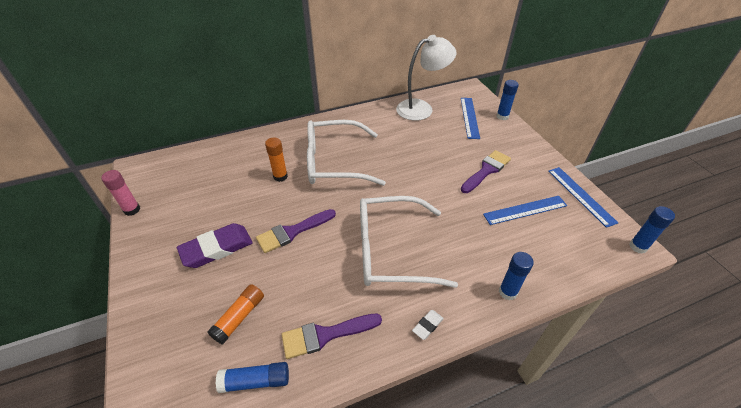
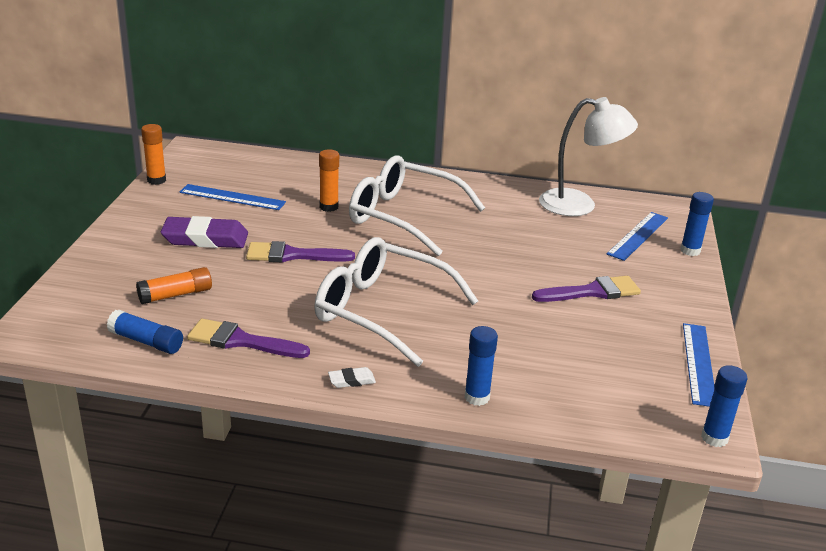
camera: 30 degrees right, 15 degrees down
(132, 210) = (156, 180): pink glue stick -> orange glue stick
(525, 210) = (596, 344): blue ruler -> blue ruler (232, 197)

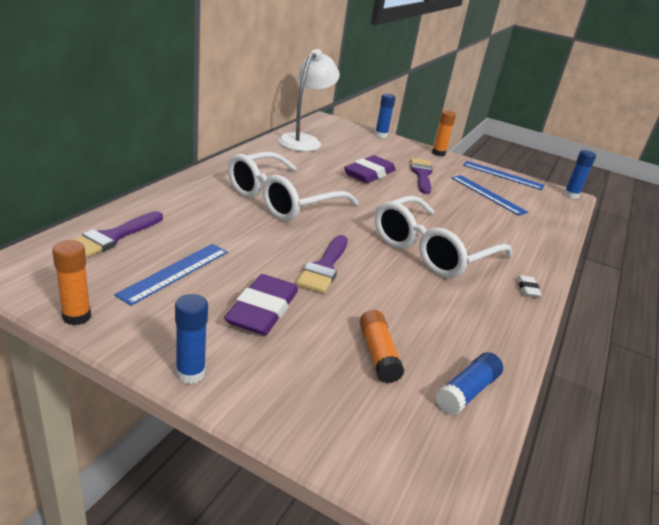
camera: 75 degrees left, 0 degrees up
(241, 341) = (470, 329): purple brush -> purple brush (112, 237)
(329, 207) = (240, 226): orange glue stick -> orange glue stick (438, 153)
(477, 397) = (543, 247): blue glue stick -> blue glue stick (190, 373)
(540, 255) = (369, 174): none -> purple eraser
(638, 236) = (356, 140): blue ruler -> blue ruler (488, 194)

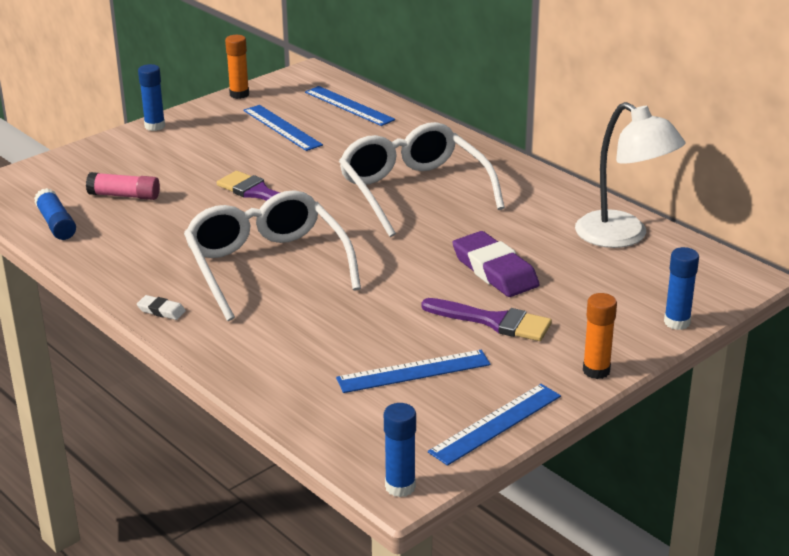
camera: 115 degrees right, 0 degrees up
(112, 237) = (349, 106): purple brush -> blue ruler
(262, 310) = (210, 157): purple eraser -> none
(378, 354) = (124, 196): orange glue stick -> pink glue stick

